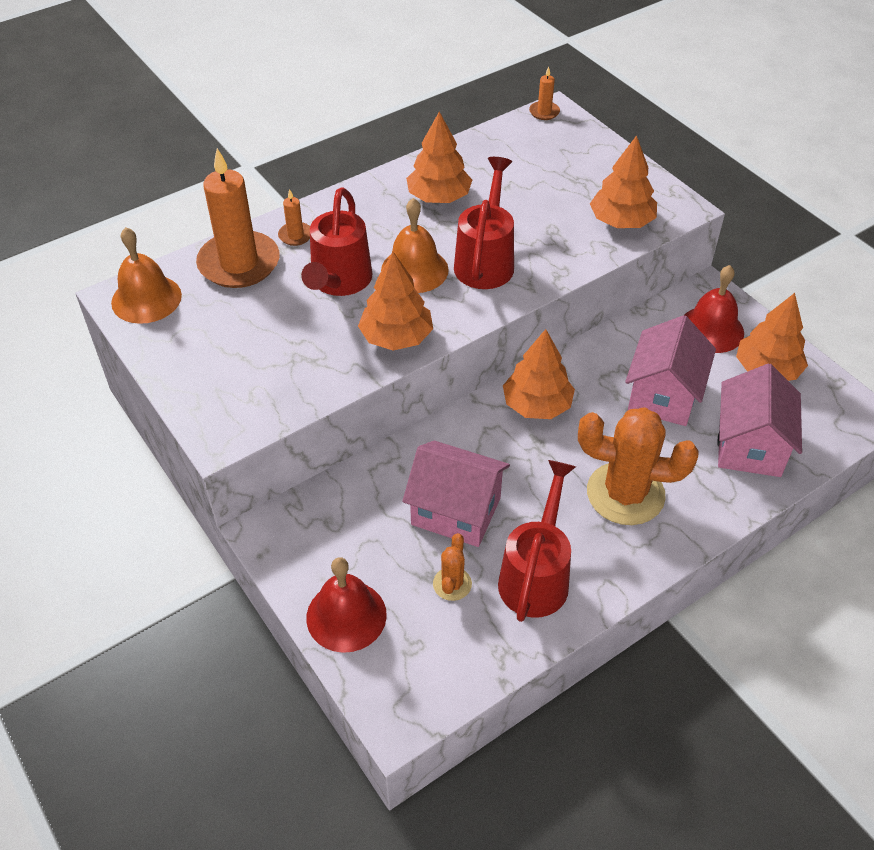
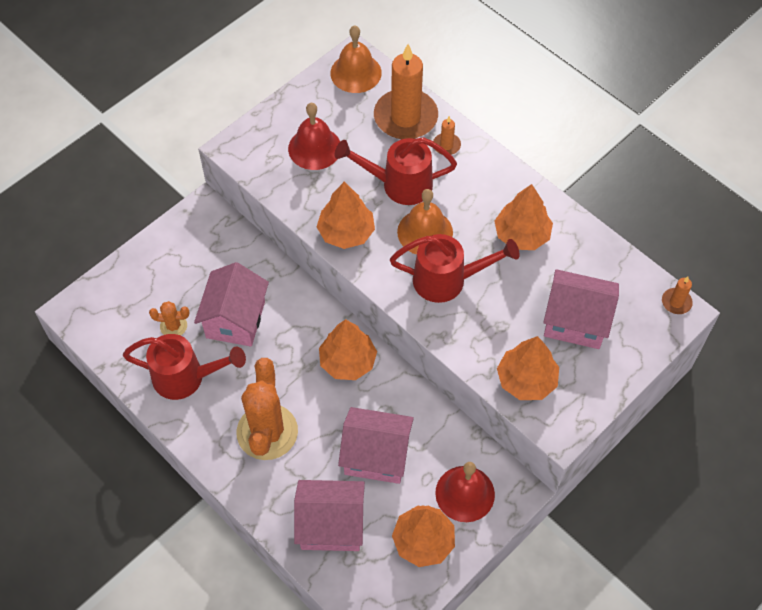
camera: 80 degrees right, 10 degrees up
(346, 616) = (143, 268): red bell -> red bell (314, 148)
(555, 177) = (575, 321): none -> pink house

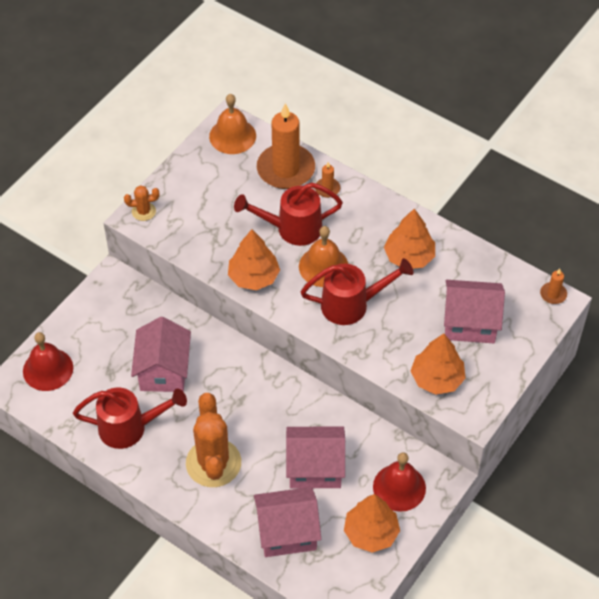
camera: 10 degrees left, 5 degrees down
(173, 326) = (108, 385): orange cactus -> orange cactus (143, 211)
(314, 148) = (209, 207): red bell -> red bell (48, 369)
(347, 361) = (272, 392): orange tree -> none

